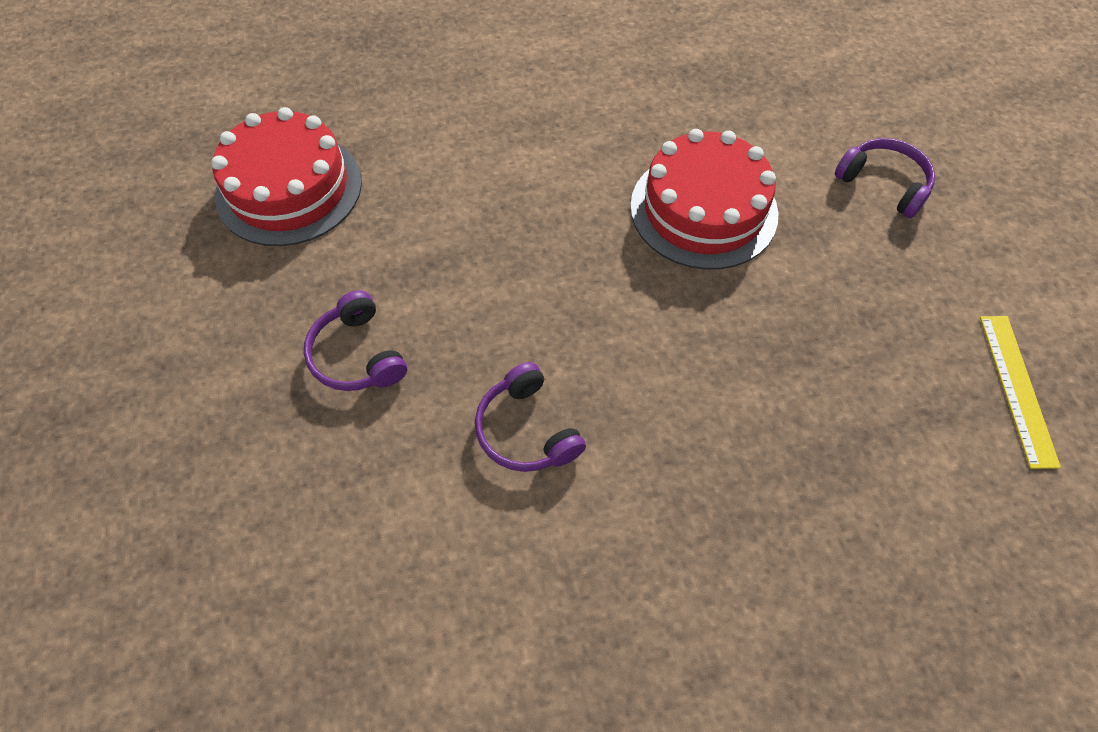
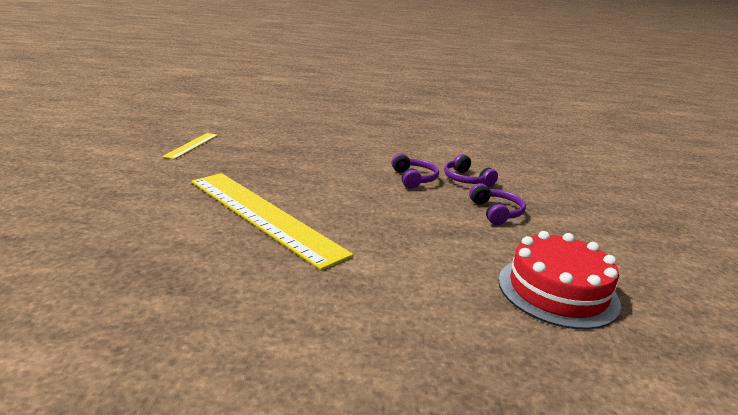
camera: 165 degrees left, 35 degrees down
(703, 209) = (263, 215): red cake -> yellow ruler
(883, 184) = (140, 200): purple headphones -> purple headphones (466, 180)

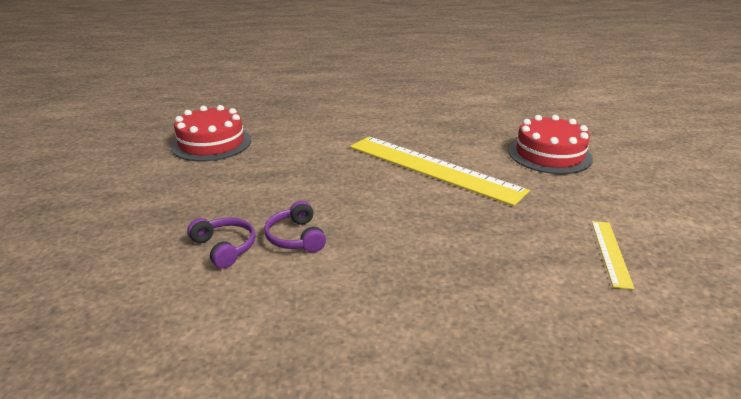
camera: 175 degrees right, 5 degrees up
(104, 213) = (549, 154): none -> red cake
(496, 212) = (215, 201): purple headphones -> none

